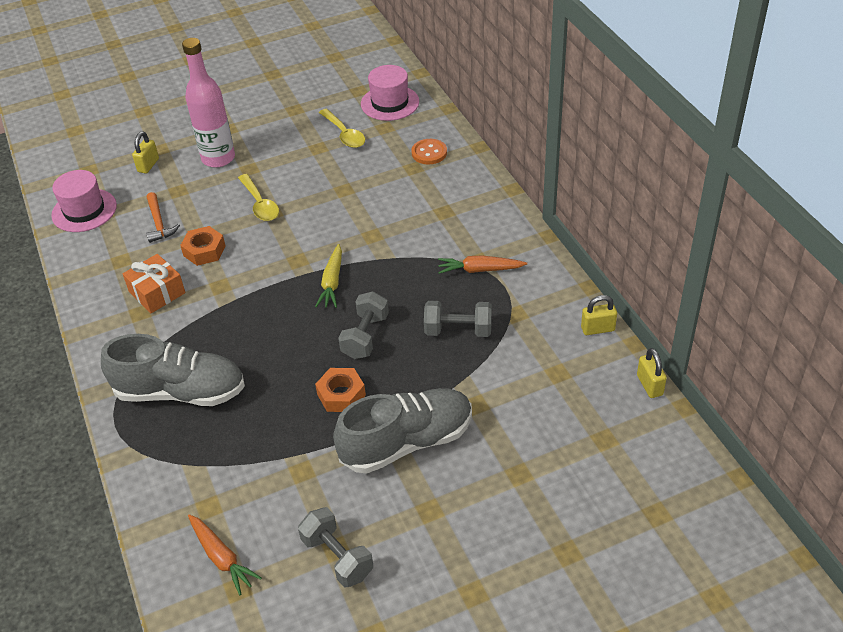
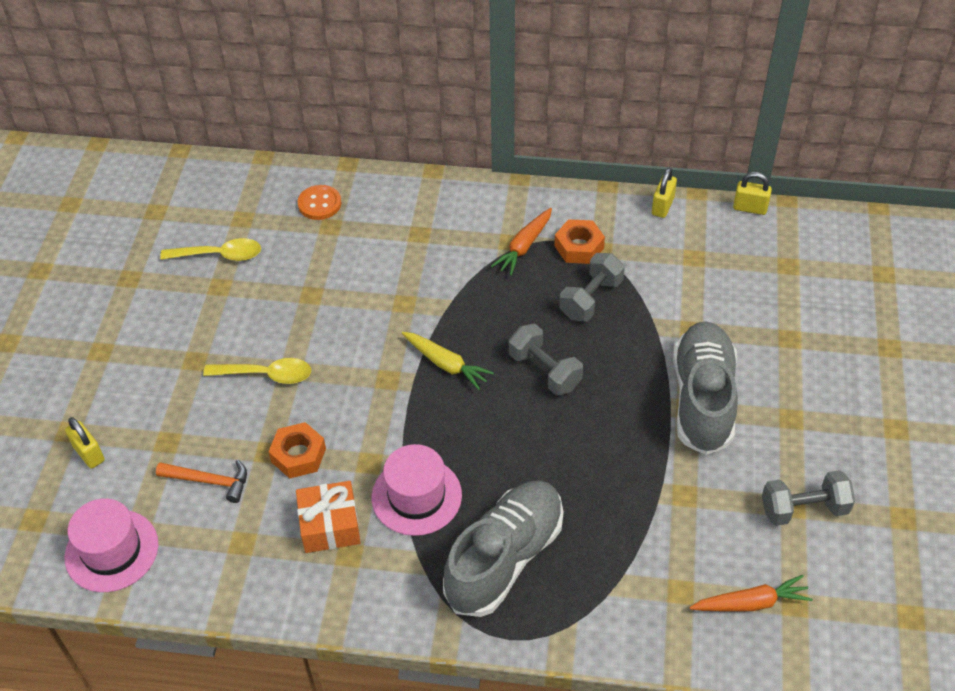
camera: 60 degrees left, 5 degrees up
(218, 158) = (146, 381): pink bottle -> none
(341, 395) = (608, 423): orange nut -> orange nut (579, 247)
(390, 103) = (205, 196): pink hat -> pink hat (416, 496)

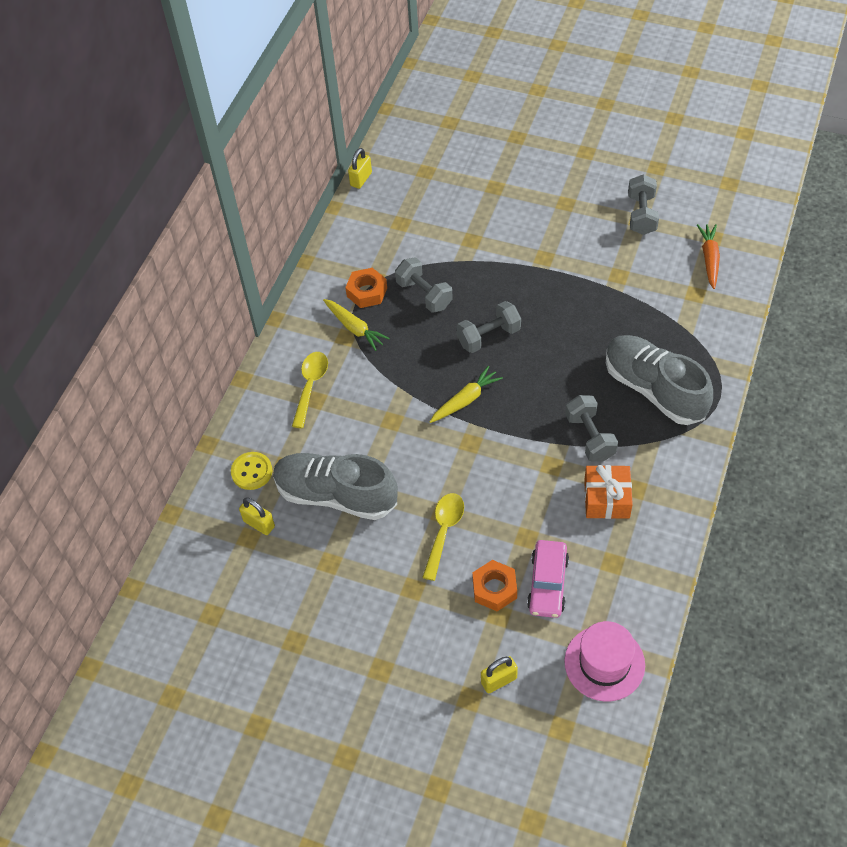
camera: 75 degrees left, 5 degrees up
(209, 481) = (547, 583): orange hammer -> pink car
(219, 255) = (290, 560): yellow spoon -> yellow spoon (310, 386)
(298, 455) = (534, 514): orange nut -> orange nut (494, 589)
(319, 204) = (252, 472): orange button -> yellow button
(416, 496) = (590, 437): pink hat -> grey dumbbell
(524, 247) = (355, 328): orange carrot -> yellow carrot
(662, 206) = (340, 231): yellow padlock -> yellow padlock (259, 524)
(702, 399) = (538, 247): grey shoe -> grey shoe (336, 495)

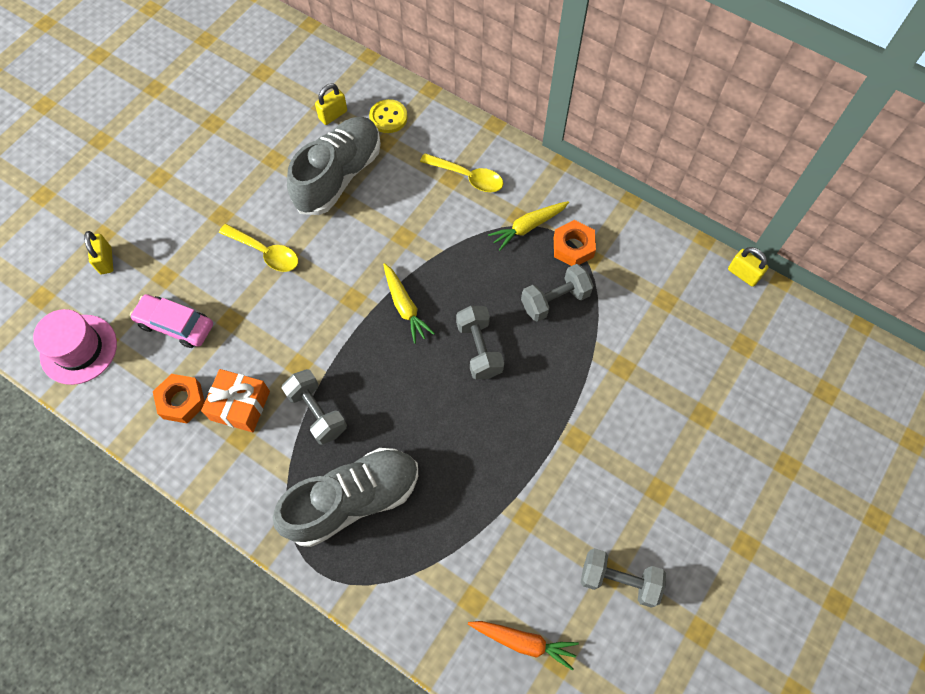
camera: 100 degrees right, 10 degrees up
(494, 589) = (191, 279): orange nut -> orange nut (182, 401)
(590, 437) = (317, 412): grey dumbbell -> grey dumbbell turned 60 degrees clockwise

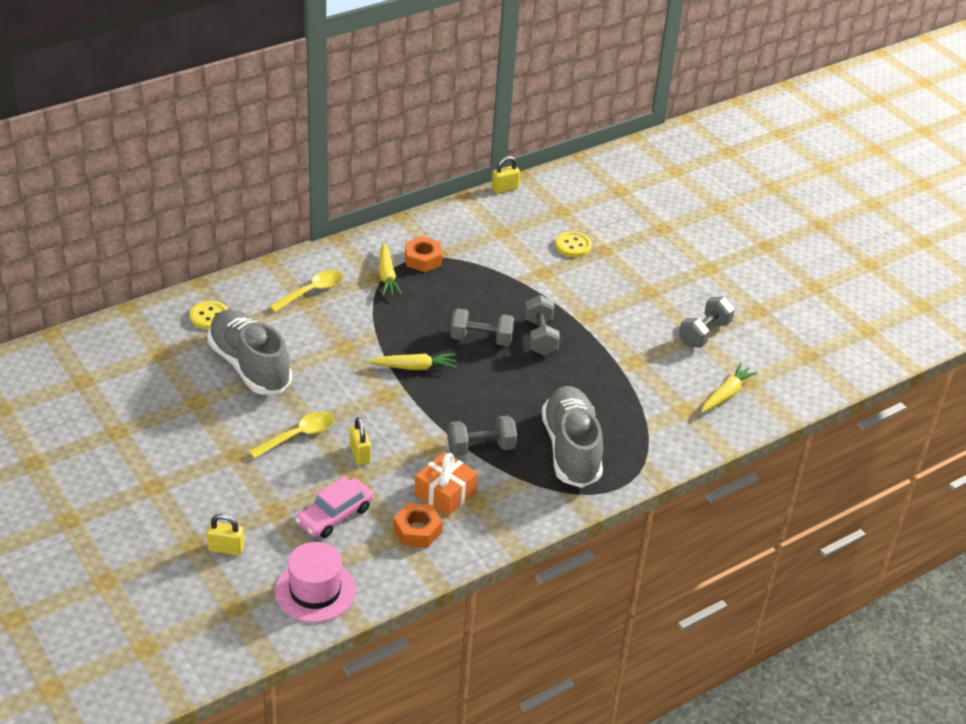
camera: 70 degrees left, 25 degrees down
(333, 115) = (177, 349): yellow padlock -> yellow padlock (359, 454)
(524, 641) = (726, 394): orange carrot -> yellow carrot
(555, 300) = (464, 285): grey dumbbell -> grey dumbbell (540, 337)
(688, 380) = (573, 246): none -> yellow button

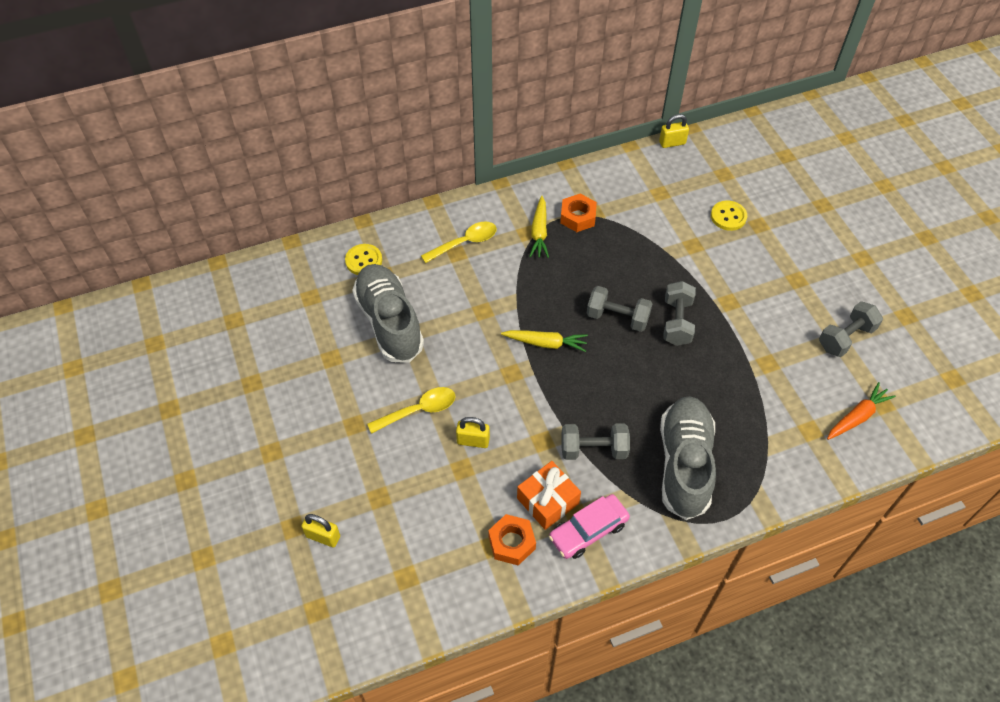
camera: 15 degrees right, 15 degrees up
(315, 591) = (397, 602): pink hat -> none
(334, 515) = (434, 512): pink car -> pink car (588, 530)
(359, 454) = (473, 441): yellow padlock -> yellow padlock turned 75 degrees counterclockwise
(726, 394) = (857, 416): yellow carrot -> orange carrot

